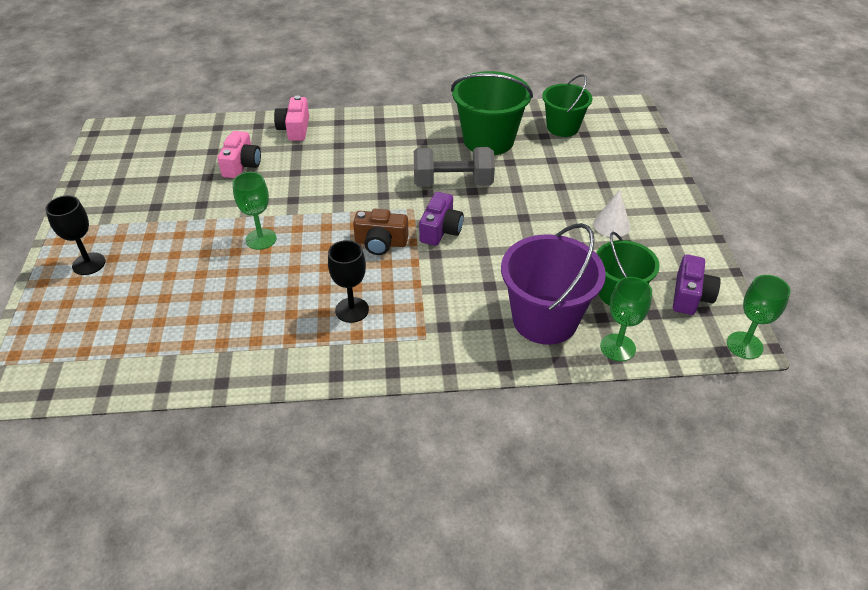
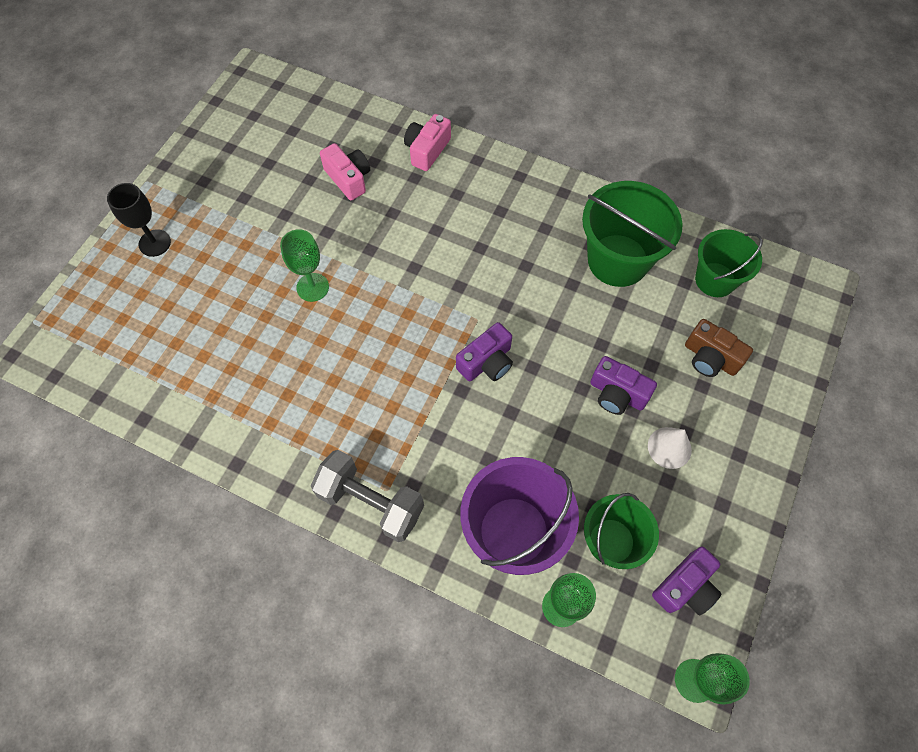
camera: 30 degrees right, 20 degrees up
(242, 165) = (348, 179): pink camera -> pink camera turned 75 degrees counterclockwise
(352, 310) = (343, 419): black goblet -> none
(381, 243) = (419, 349): brown camera -> brown camera (710, 358)
(453, 183) = (540, 304): grey dumbbell -> grey dumbbell (371, 502)
(550, 210) = (617, 394): none -> purple camera

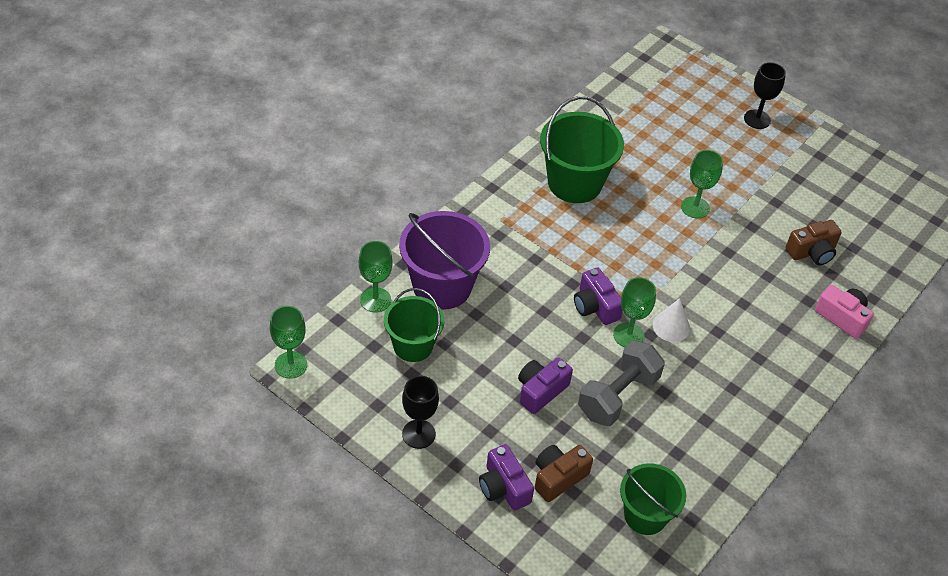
camera: 100 degrees right, 15 degrees down
(348, 179) = (812, 252): pink camera -> brown camera
(371, 502) = (493, 208): grey dumbbell -> grey dumbbell (618, 396)
(514, 324) = (628, 335): none -> green goblet
(618, 260) = (684, 437): green bucket -> green bucket (574, 183)
(669, 447) = (479, 413): white cone -> white cone (671, 326)
(685, 587) = (360, 383): purple camera -> purple camera (503, 487)
(721, 502) = (418, 434): none -> black goblet

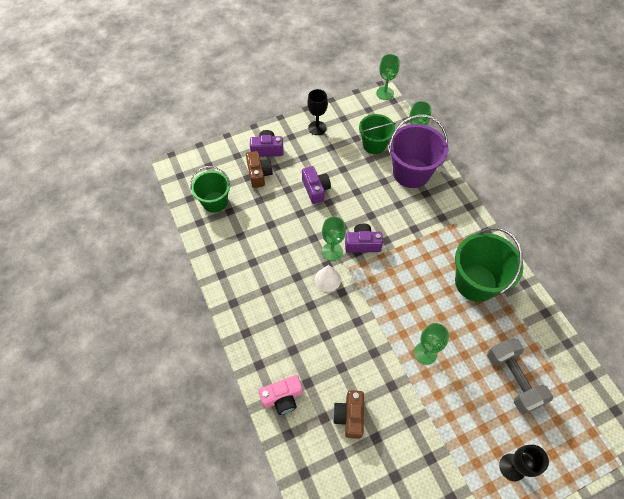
camera: 120 degrees right, 10 degrees up
(618, 396) = (293, 225): grey dumbbell -> grey dumbbell (512, 380)

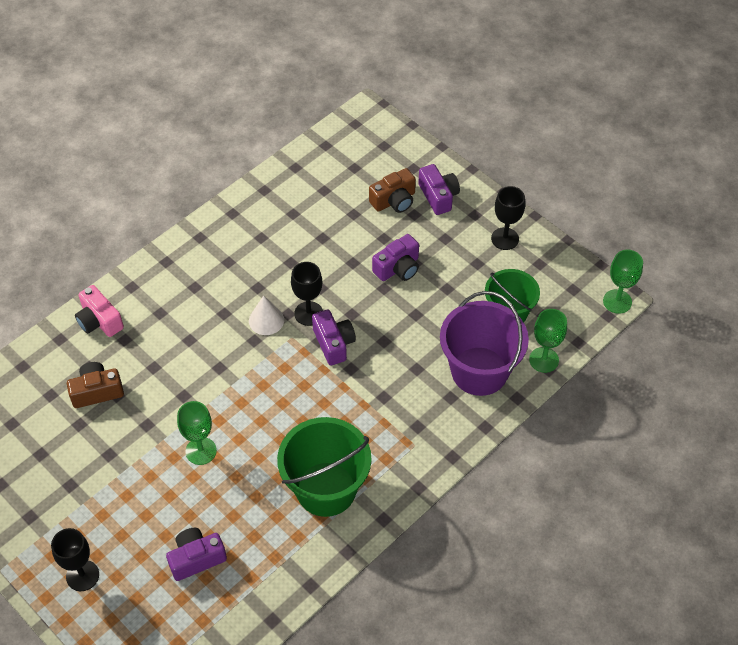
camera: 70 degrees right, 5 degrees down
(215, 202) = (331, 171): green bucket -> none
(332, 251) = (308, 313): green goblet -> black goblet
(512, 380) = (196, 558): grey dumbbell -> purple camera

